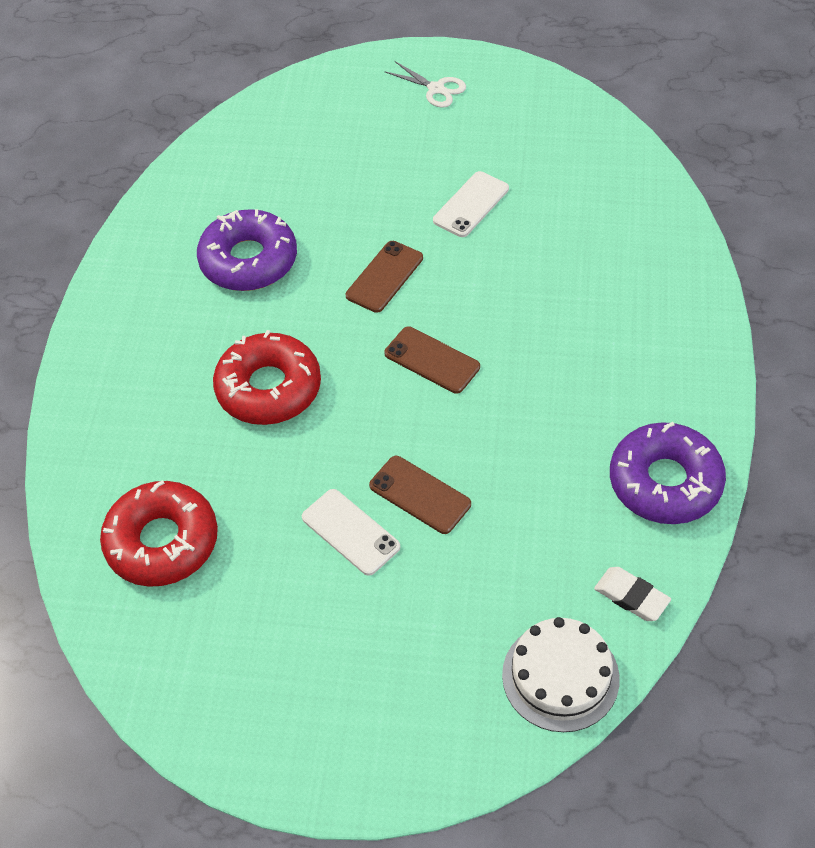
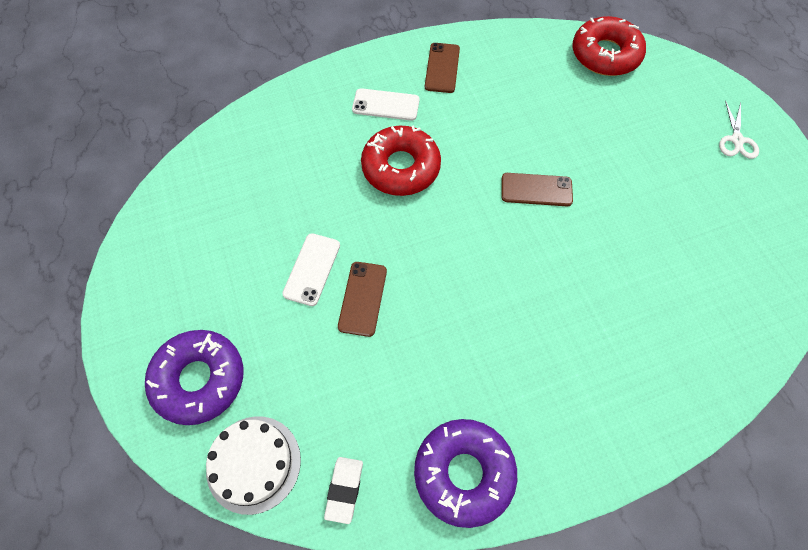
camera: 60 degrees right, 10 degrees up
(162, 541) = (256, 168): red donut -> red donut (605, 55)
(248, 260) = (497, 106): purple donut -> purple donut (199, 379)
(432, 360) = (482, 253): brown phone -> brown phone (442, 68)
(471, 204) = (642, 213): white phone -> white phone (386, 105)

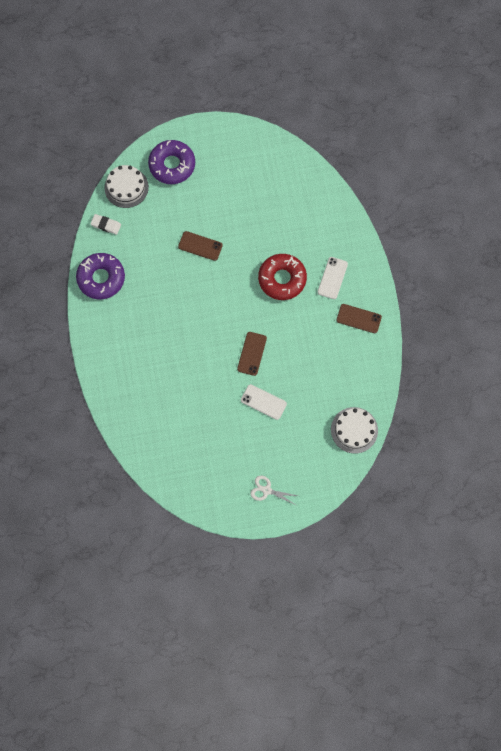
camera: 100 degrees right, 10 degrees up
(312, 269) = (223, 222): white phone -> white phone (263, 402)
(605, 55) = (354, 430): red donut -> white cake

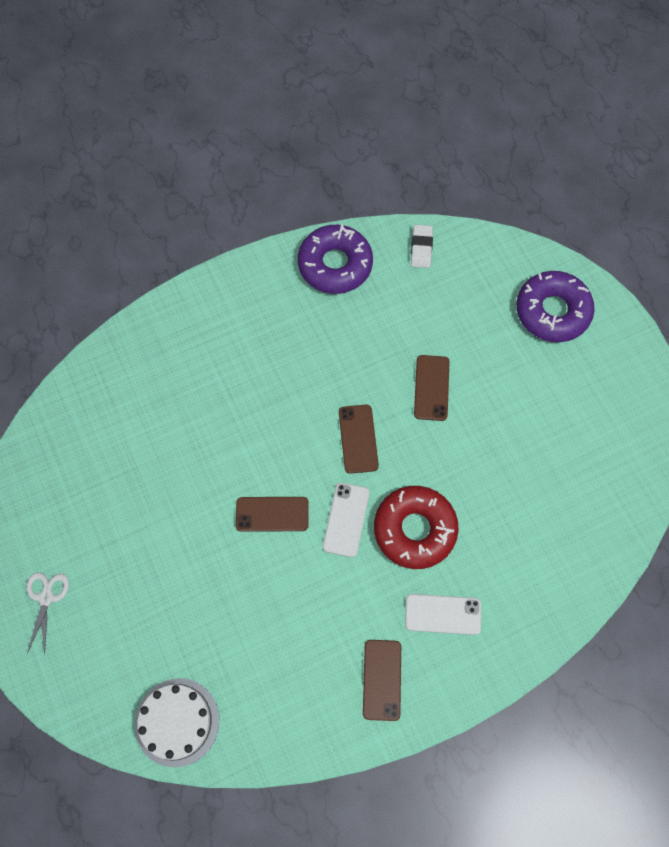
camera: 75 degrees right, 5 degrees down
(126, 187) = (491, 258): white cake -> none
(220, 295) = (358, 439): none -> brown phone
(263, 402) = (194, 554): white phone -> white phone (346, 519)

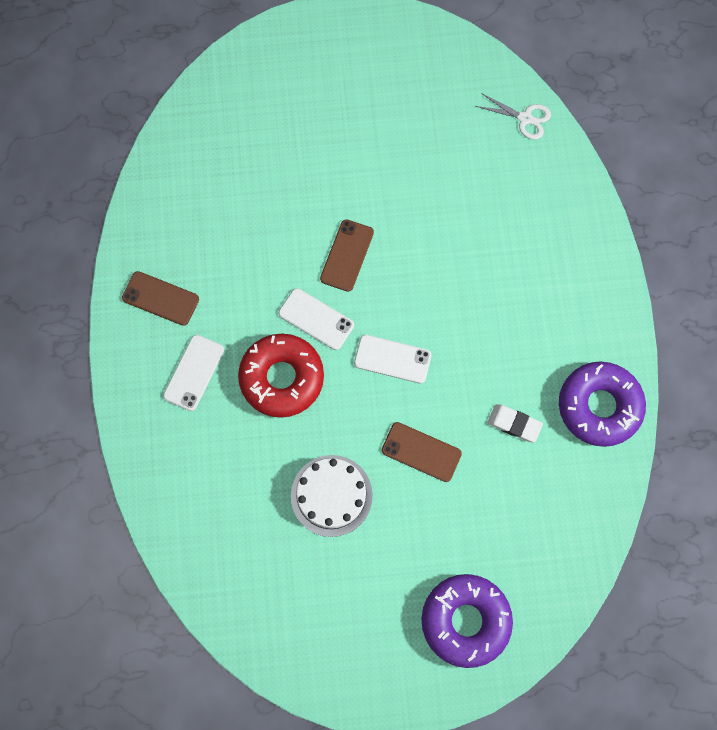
camera: 110 degrees right, 5 degrees up
(46, 598) = (344, 52): white scissors -> white scissors (525, 118)
(177, 722) = (198, 125): white cake -> white cake (331, 495)
(358, 439) = (392, 359): brown phone -> white phone
(421, 248) = (591, 507): white eraser -> white eraser (514, 424)

